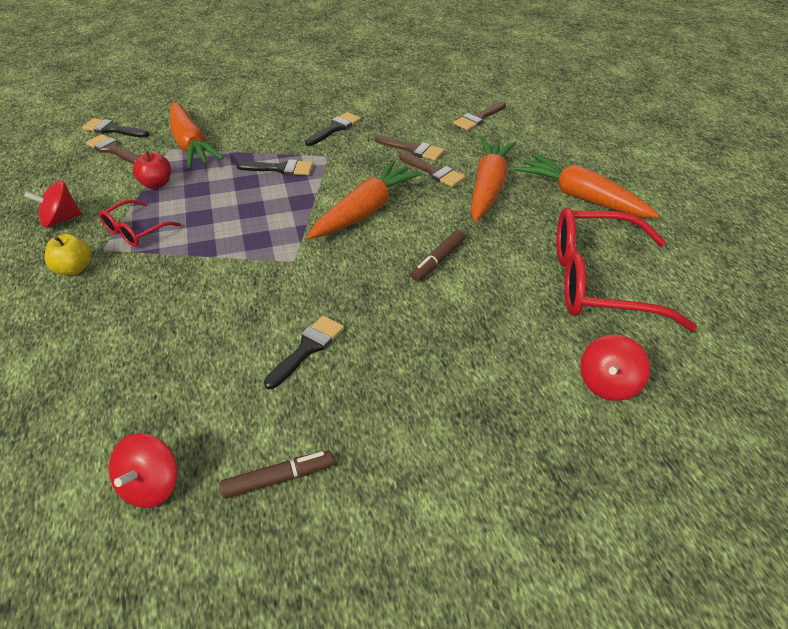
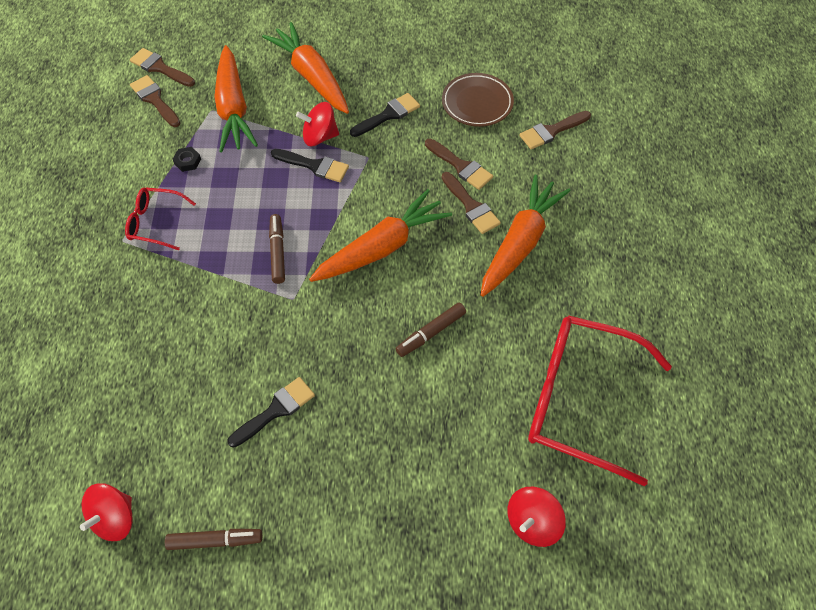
camera: 15 degrees right, 15 degrees up
(60, 220) = (90, 192): red spinning top -> red spinning top (319, 137)
(74, 269) = (92, 260): yellow apple -> none
(112, 129) = (160, 68): black brush -> brown brush
(136, 231) = (156, 223): red glasses -> red glasses turned 45 degrees clockwise
(156, 184) = (187, 161): red apple -> black nut
(266, 230) = (277, 252): none -> brown marker
(408, 111) = (477, 103): none -> brown plate
(582, 197) = (614, 281): orange carrot -> orange carrot (312, 77)

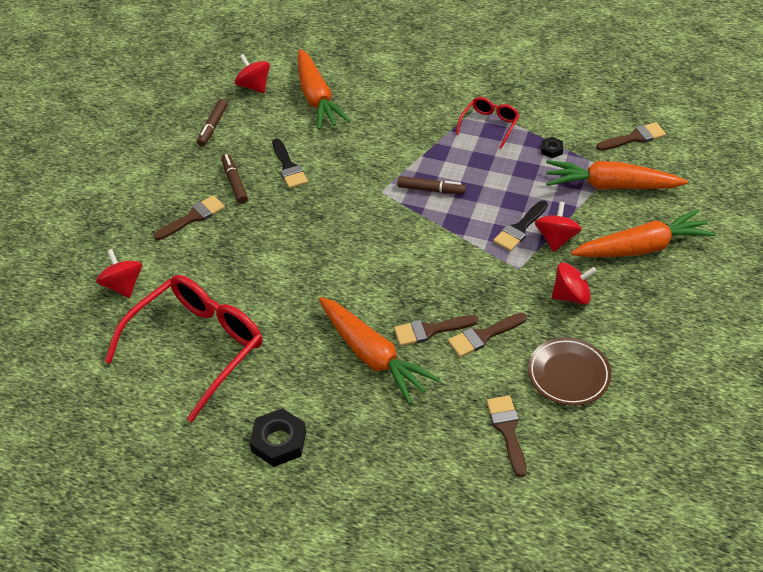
camera: 110 degrees right, 10 degrees down
(160, 68) = (677, 145): brown brush -> brown brush (193, 217)
(381, 248) = (408, 255): orange carrot -> orange carrot (317, 98)
(388, 115) = (571, 296): black brush -> red spinning top
(431, 333) = (308, 267): brown marker -> brown marker (234, 182)
(647, 287) = (279, 441): none -> black nut

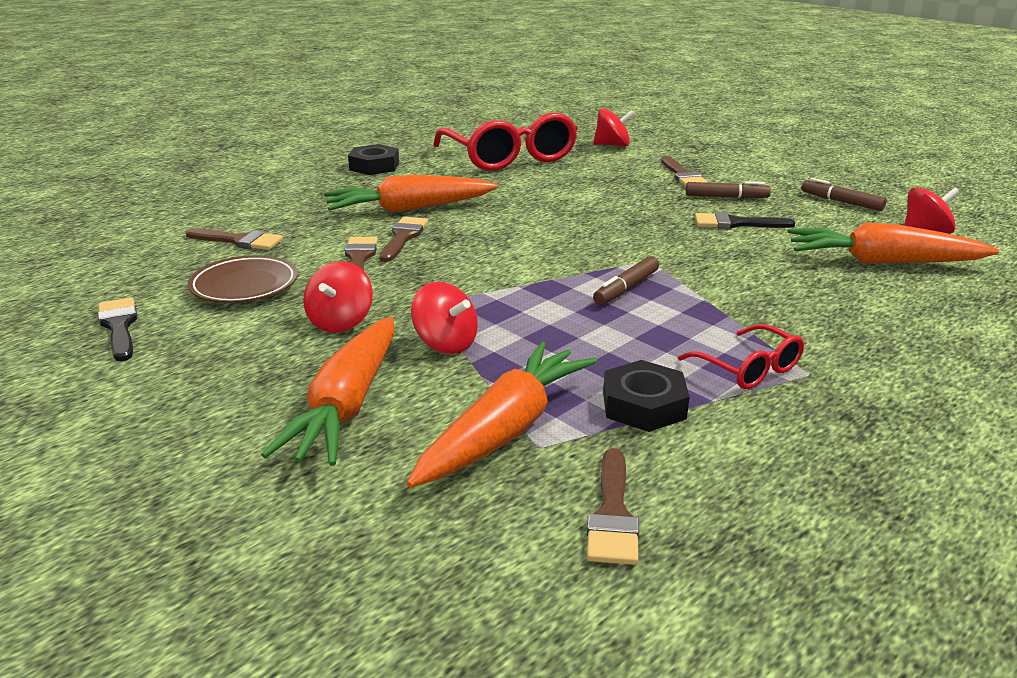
camera: 115 degrees right, 20 degrees down
(519, 229) = (492, 324): black brush -> black brush (119, 326)
(551, 150) = (643, 405): black nut -> black nut, size x1.89

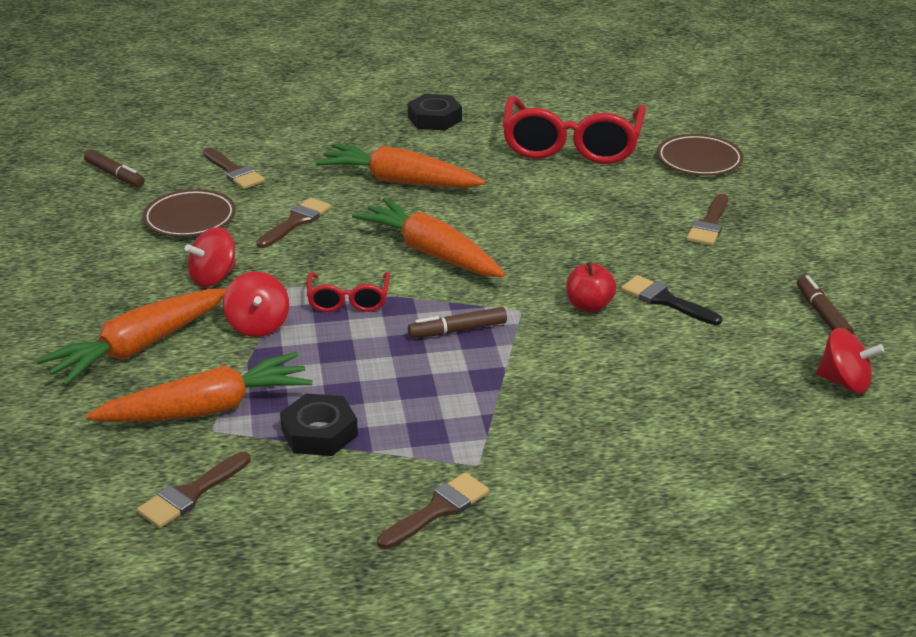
camera: 35 degrees right, 5 degrees up
(119, 326) = (79, 226): black brush -> none
(403, 237) = (356, 211): brown brush -> brown brush (438, 509)
(612, 145) = (699, 160): red spinning top -> brown plate
(692, 242) = (589, 306): none -> red apple
(726, 197) = (709, 266): brown marker -> brown marker (115, 175)
(748, 368) = (438, 439): red glasses -> red glasses (348, 300)
(883, 262) = (735, 396): orange carrot -> orange carrot (431, 253)

